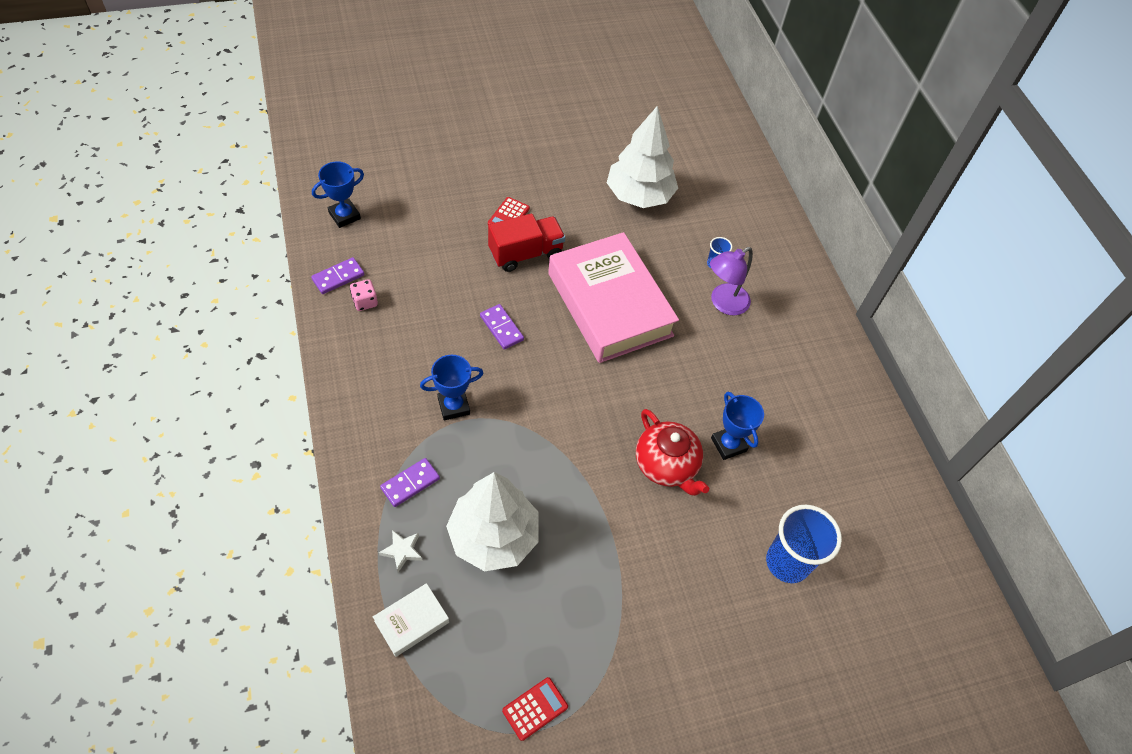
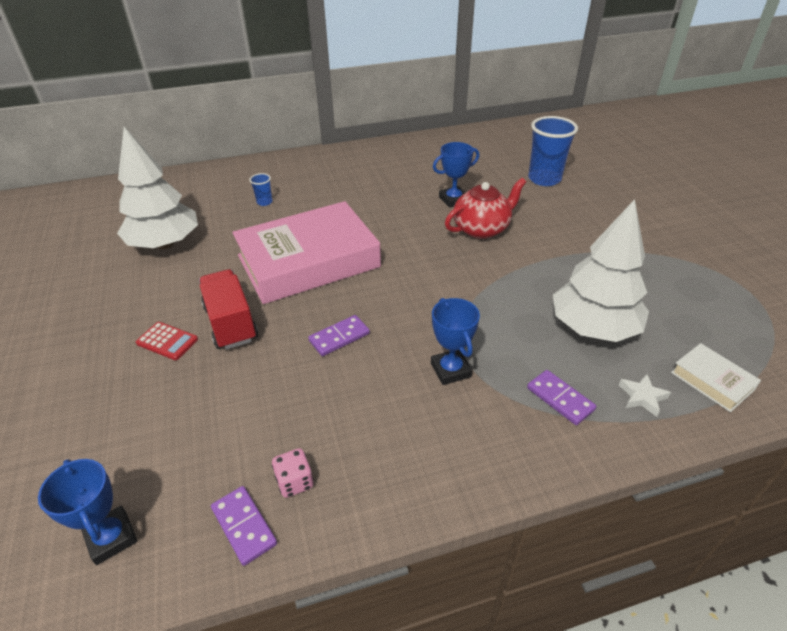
camera: 85 degrees left, 15 degrees down
(535, 708) = (733, 294): red calculator -> none
(723, 303) = (310, 199): purple lamp -> none

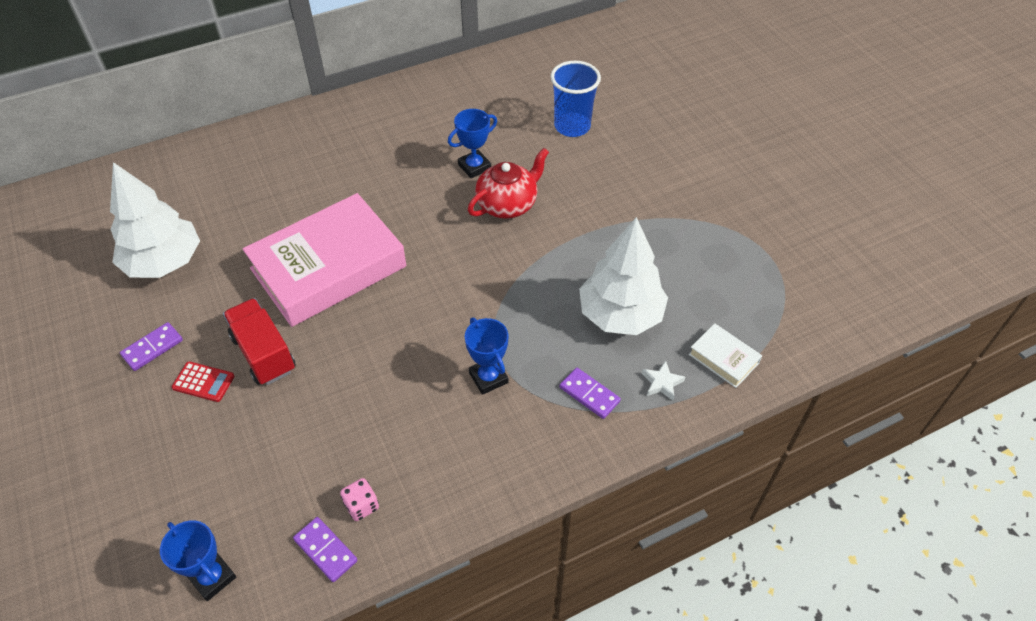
camera: 10 degrees left, 10 degrees up
(264, 202) = (262, 191): blue cup -> none
(339, 337) = (377, 356): purple domino -> purple domino (152, 348)

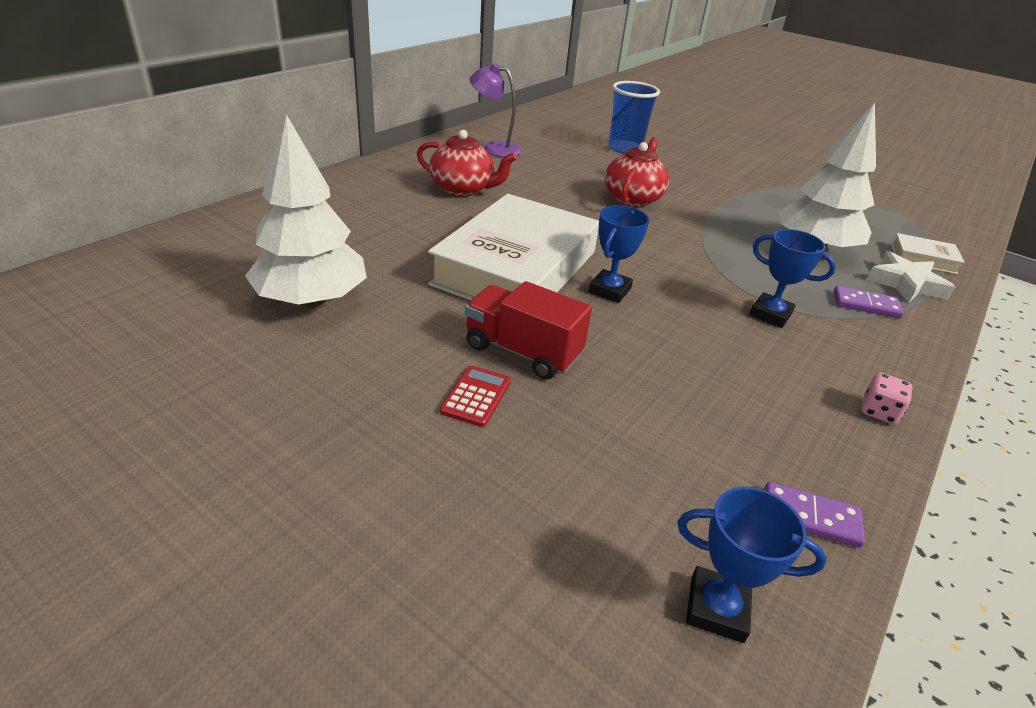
camera: 30 degrees left, 15 degrees down
(152, 348) = (373, 381): purple domino -> none
(203, 382) = (476, 396): red calculator -> red calculator turned 60 degrees counterclockwise
(328, 268) = (516, 268): pink book -> white book
(361, 506) = (792, 457): pink dice -> pink dice (878, 411)
(363, 159) = (463, 189): none -> red teapot
(438, 104) = (494, 148): none -> purple lamp
(474, 167) = (574, 180): blue trophy -> blue trophy (609, 290)
(661, 383) = (905, 284): white star -> white star, size x1.71

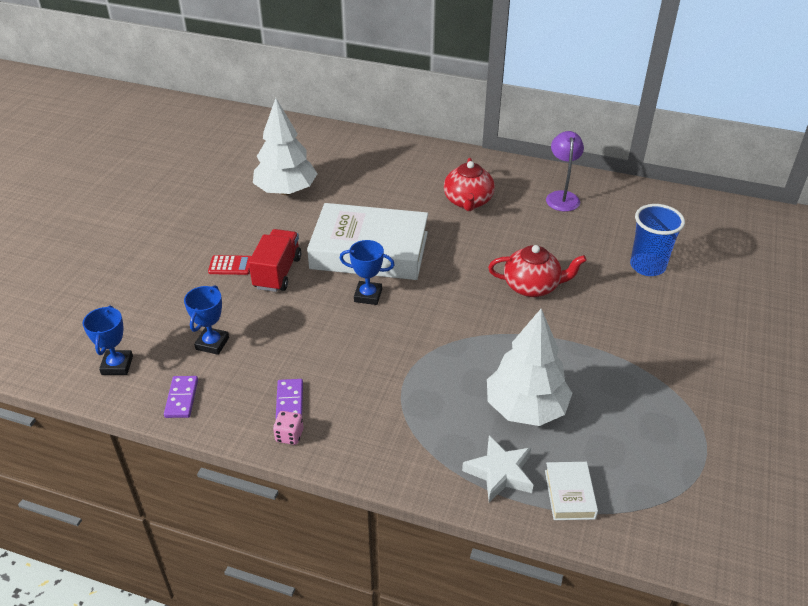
camera: 75 degrees right, 5 degrees up
(770, 314) = (386, 379): blue trophy -> blue trophy (212, 343)
(866, 305) = (439, 439): purple domino -> purple domino (290, 402)

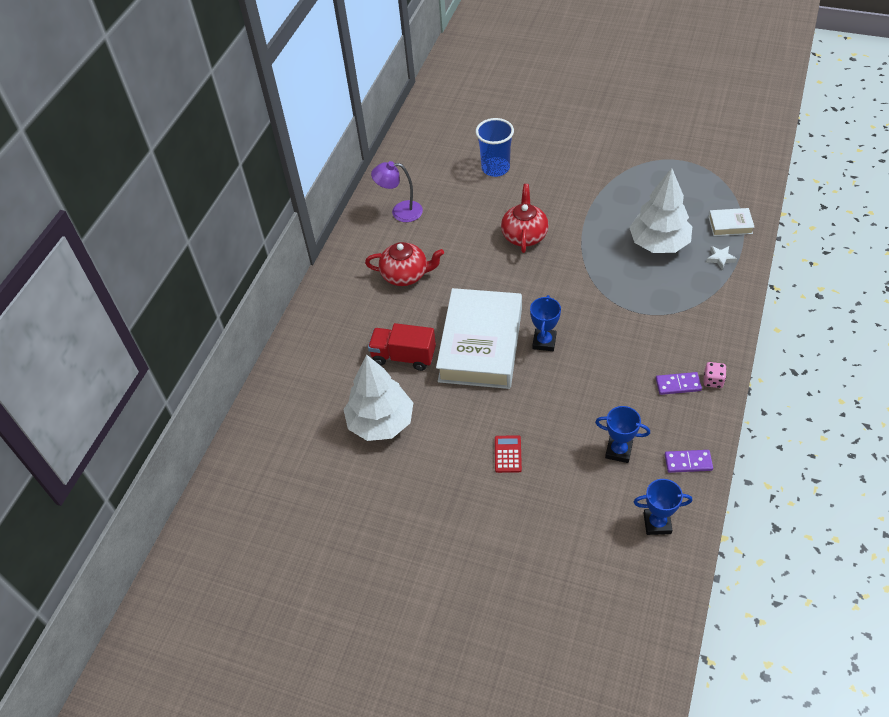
camera: 85 degrees left, 10 degrees up
(277, 272) = (516, 413): red truck -> red truck (403, 356)
(500, 472) = (720, 258): white star -> white star, size x0.58

